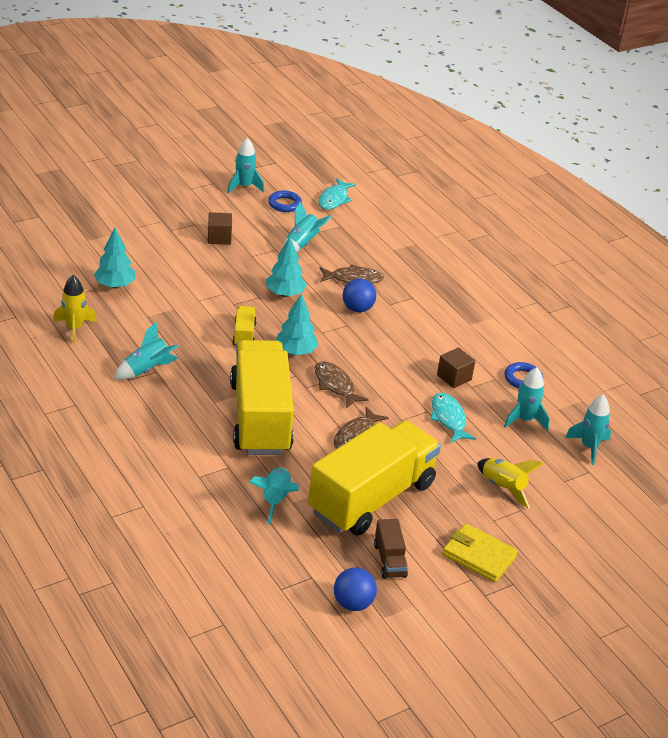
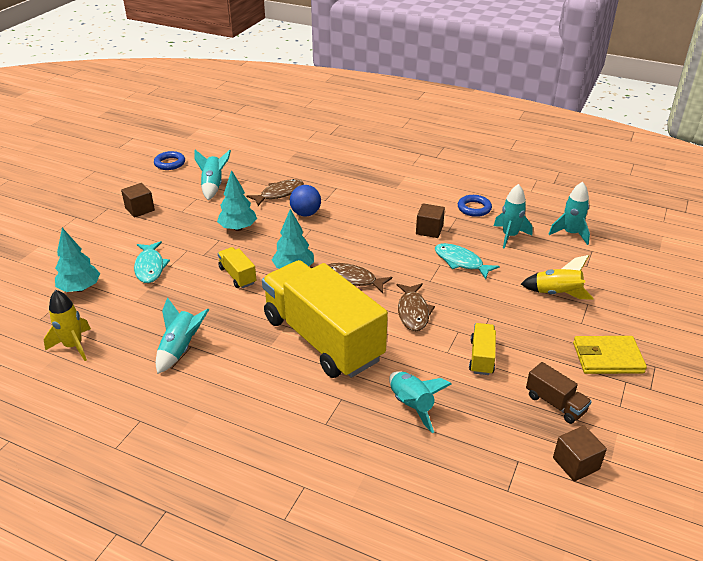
camera: 30 degrees left, 0 degrees up
(244, 187) = (124, 164): turquoise rocket -> none
(334, 199) = (205, 145): turquoise fish -> turquoise fish (150, 267)
(353, 603) = (576, 463): blue ball -> brown cube
(372, 498) = (481, 357): yellow truck -> yellow truck, size x0.40

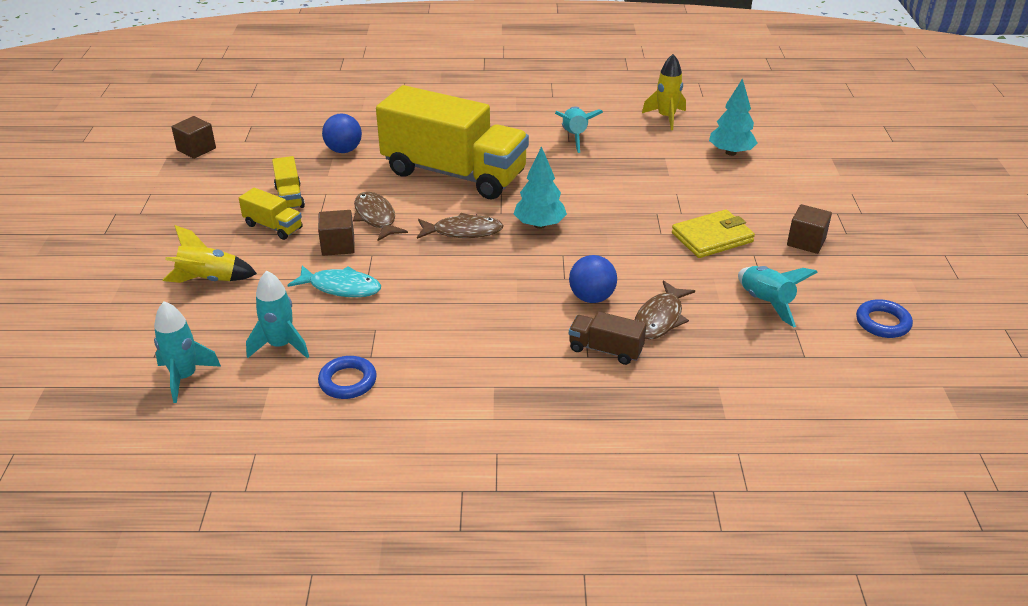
camera: 155 degrees right, 0 degrees up
(150, 267) = (694, 186): turquoise fish -> none
(237, 276) = (593, 202): yellow truck -> yellow truck (273, 227)
(238, 228) = (656, 253): turquoise tree -> none
(411, 405) = (344, 150): turquoise rocket -> blue ball
(429, 230) = (402, 322): brown cube -> brown cube (338, 245)
(555, 403) = (213, 180): brown truck -> brown truck (605, 350)
(607, 358) = (155, 228): yellow wallet -> yellow wallet (712, 237)

